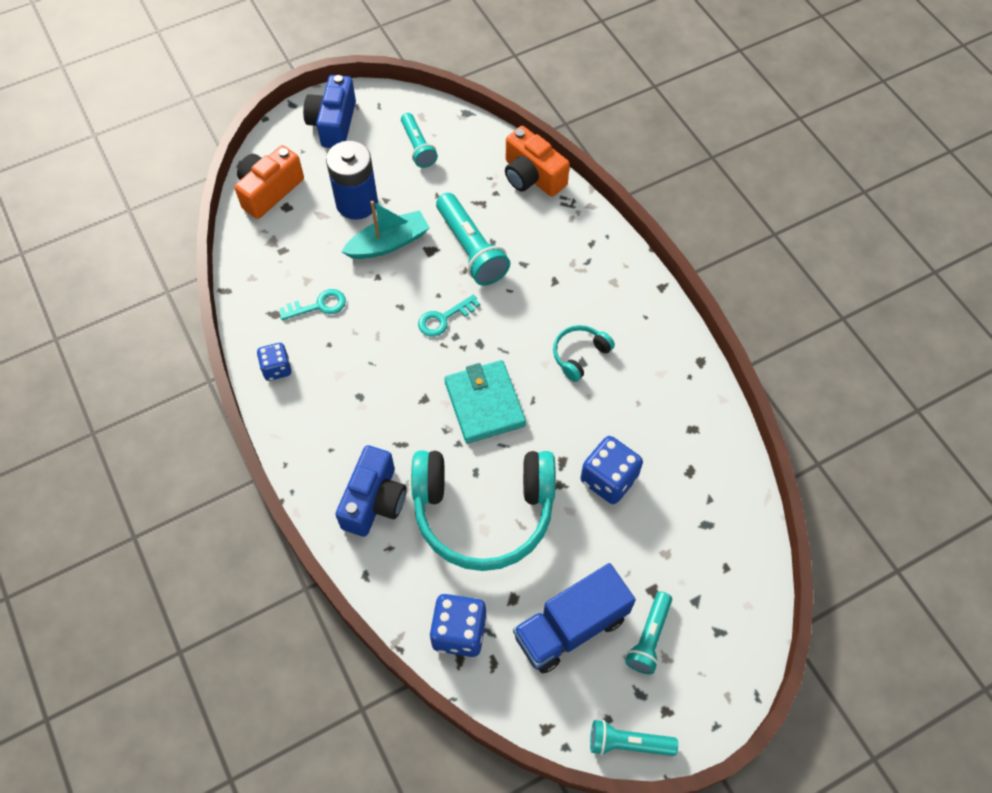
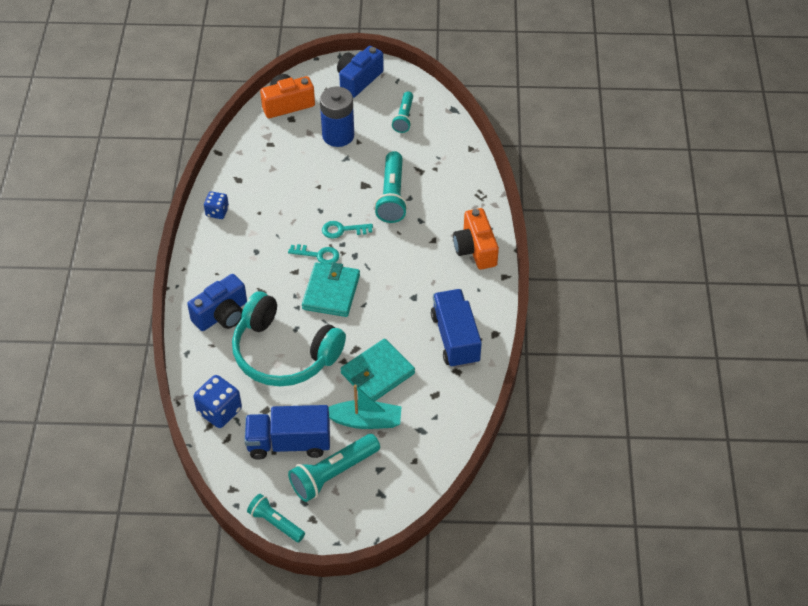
camera: 30 degrees right, 10 degrees down
(319, 305) = (269, 187): turquoise key -> turquoise key (318, 255)
(388, 243) = (340, 169): turquoise boat -> turquoise boat (365, 421)
(532, 176) = (468, 168): orange camera -> orange camera (475, 249)
(579, 355) = (415, 292): turquoise headphones -> none
(608, 479) = (377, 373): blue dice -> turquoise wallet
(649, 637) = (333, 474): turquoise flashlight -> turquoise flashlight, size x1.58
(663, 390) = (455, 339): none -> blue truck

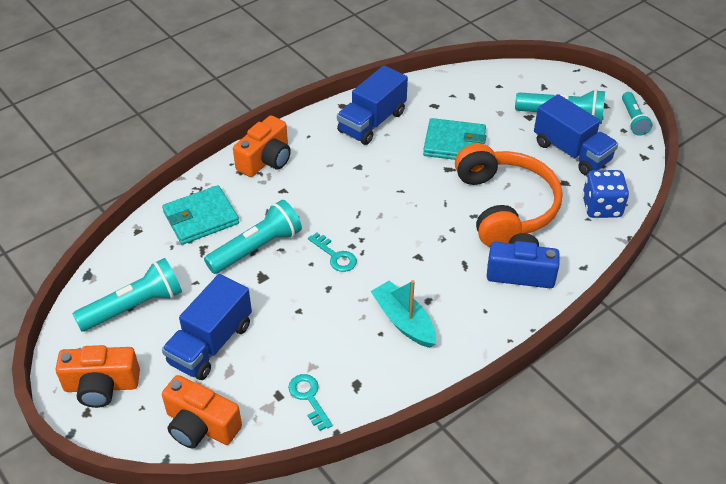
camera: 130 degrees left, 5 degrees down
(217, 212) = (416, 368): blue dice -> none
(284, 353) = (505, 206): turquoise headphones -> orange headphones
(318, 255) = (382, 253): turquoise key -> turquoise key (309, 398)
(331, 292) = (412, 218): turquoise wallet -> turquoise wallet (201, 218)
(338, 135) = (210, 344): blue battery -> blue truck
(358, 80) = (101, 386): blue camera -> orange camera
(365, 421) = (501, 126): turquoise boat -> turquoise boat (403, 321)
(404, 117) = (134, 306): turquoise flashlight -> turquoise flashlight, size x1.58

